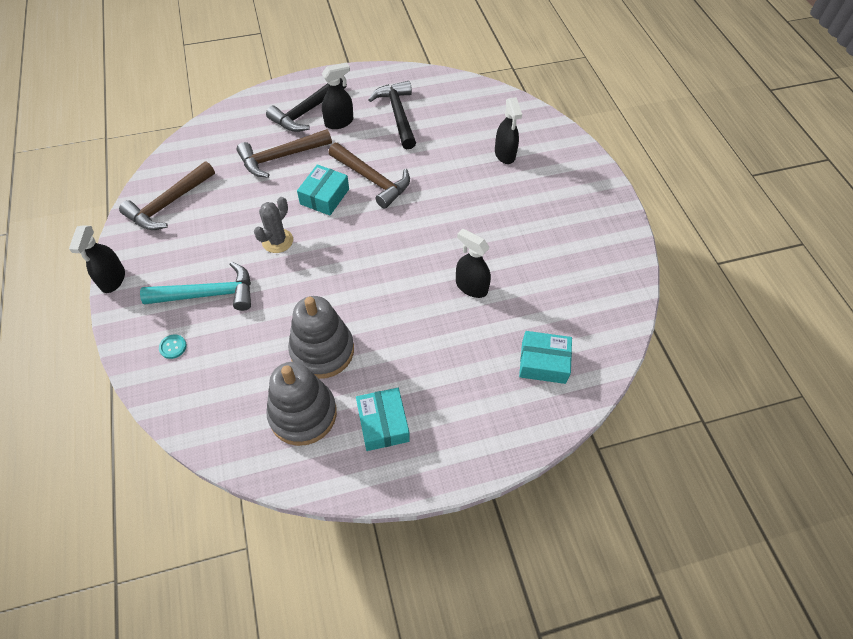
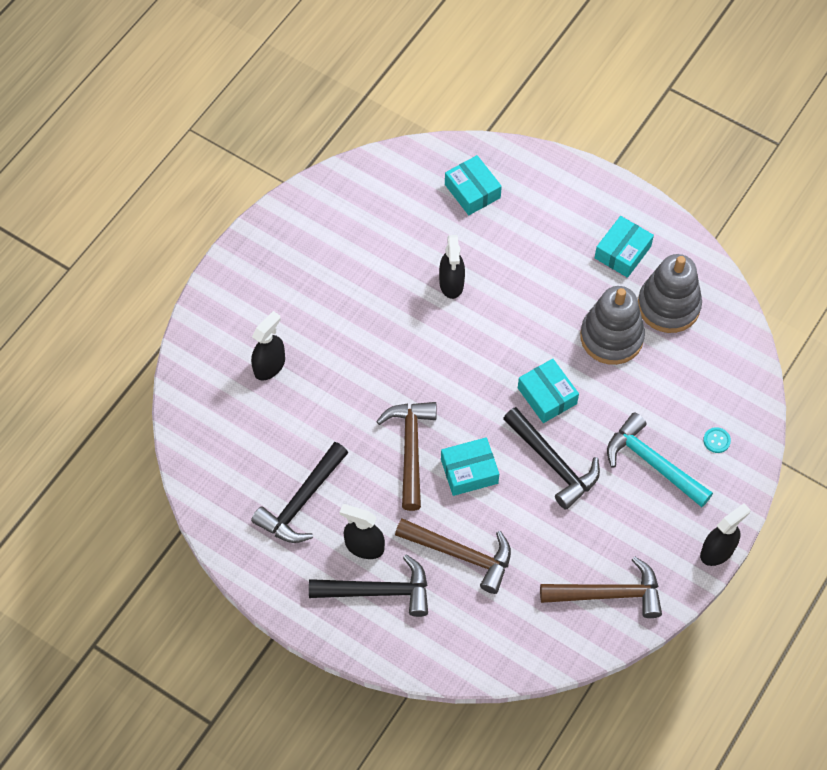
camera: 130 degrees left, 5 degrees up
(277, 241) = (553, 463): grey cactus -> black hammer
(325, 274) = (547, 396): none -> turquoise box

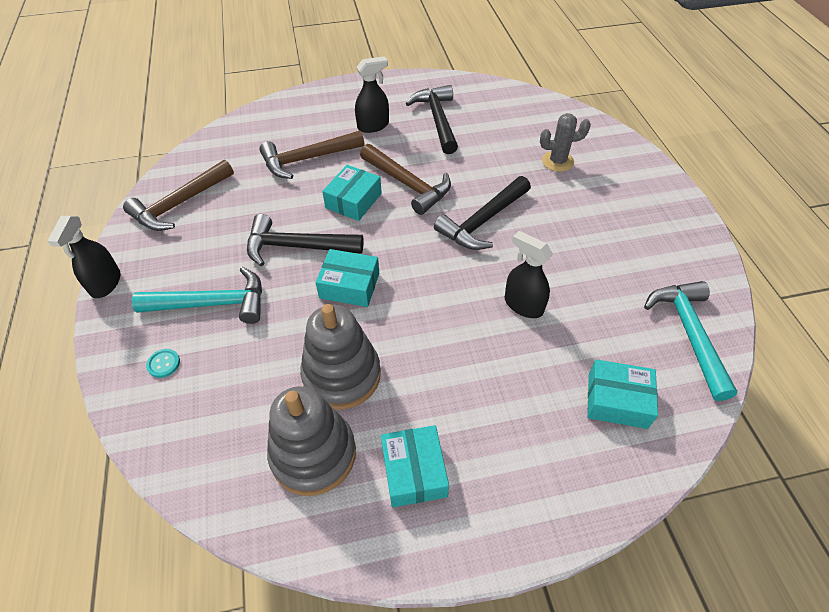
camera: 135 degrees right, 10 degrees down
(269, 366) = (557, 161): black spray bottle -> grey cactus
(378, 591) = (339, 114): black hammer -> black hammer (483, 221)
(379, 183) = (689, 334): none -> turquoise hammer

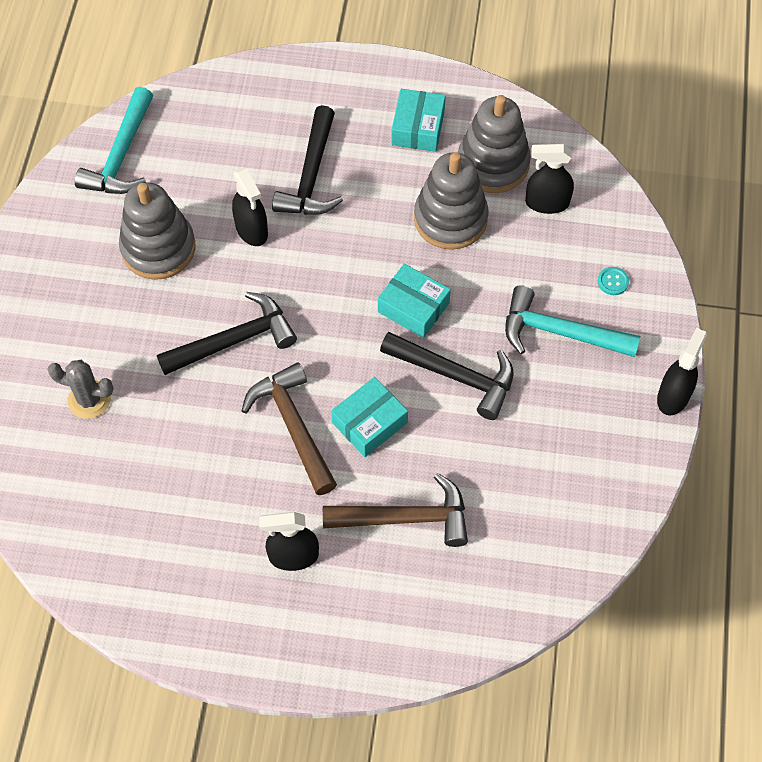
camera: 160 degrees left, 10 degrees up
(180, 204) = (585, 492): brown hammer -> none
(243, 426) = (546, 203): none -> black spray bottle
(437, 120) = (197, 536): black hammer -> black hammer (311, 175)
(590, 266) = (158, 248): none -> grey stacking toy
(617, 400) = (227, 125): turquoise box -> none

